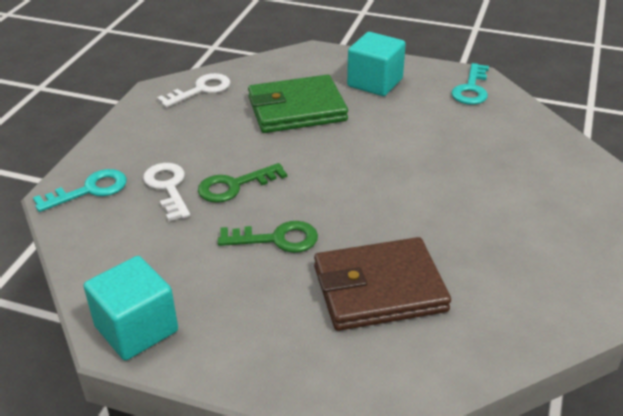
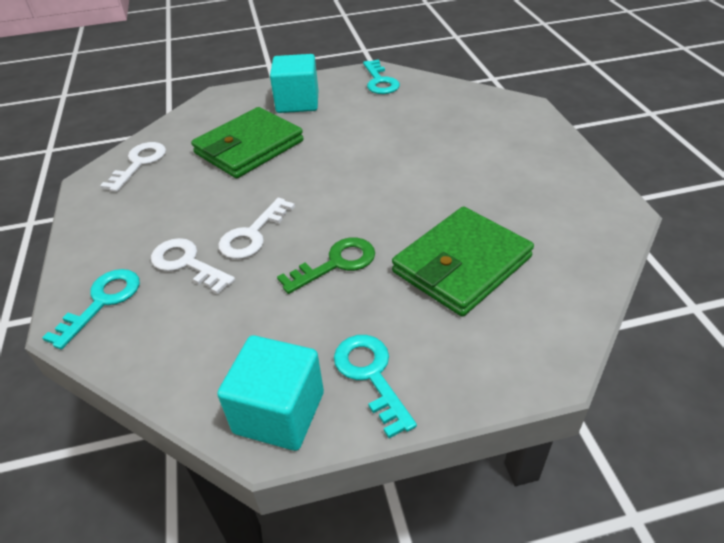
camera: 30 degrees left, 5 degrees up
(223, 337) = (371, 375): none -> turquoise key
(234, 186) = (252, 234): green key -> white key
(379, 289) = (461, 265): brown wallet -> green wallet

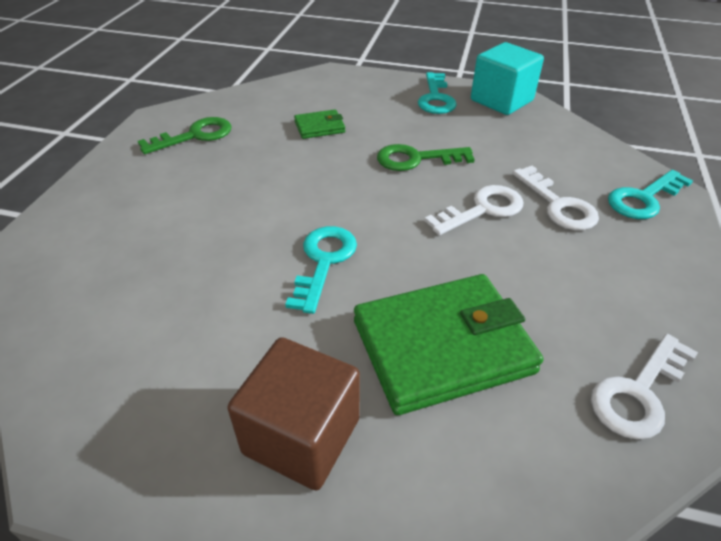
camera: 155 degrees left, 0 degrees up
(297, 102) = (301, 436): turquoise cube -> brown cube
(380, 81) = (108, 423): turquoise key -> turquoise key (323, 261)
(461, 265) = (319, 127): green wallet -> green wallet, size x0.46
(557, 208) = (195, 136): none -> green key

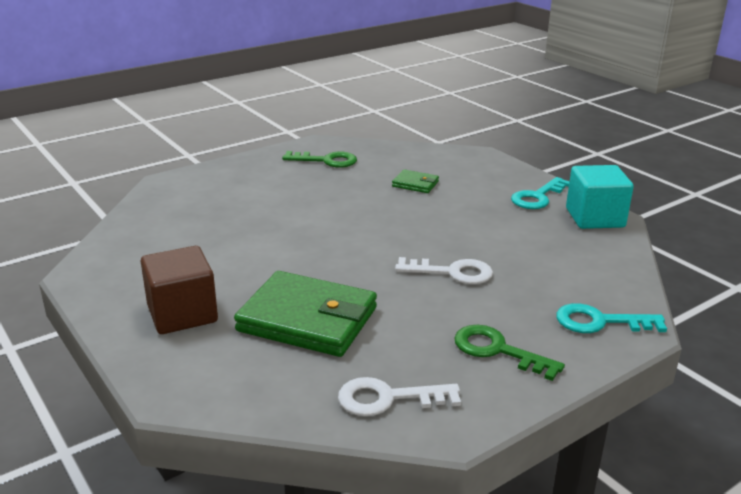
camera: 40 degrees right, 15 degrees down
(323, 261) = (304, 253): turquoise key -> none
(416, 159) = (454, 227): green key -> green key (497, 350)
(558, 205) = (516, 294): white key -> none

